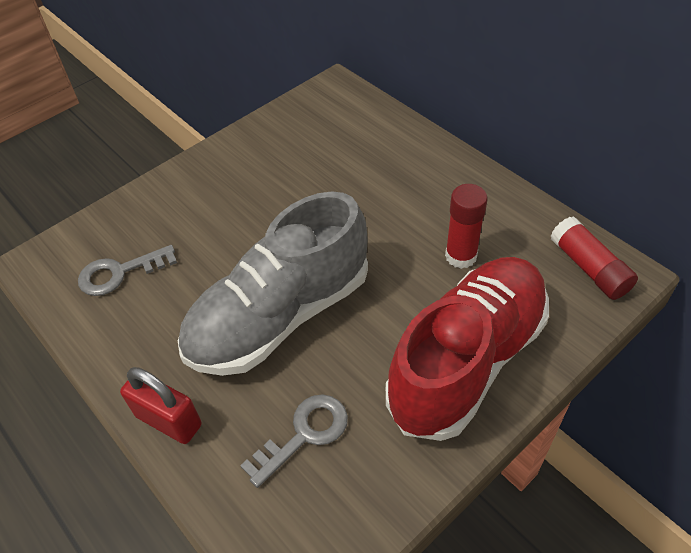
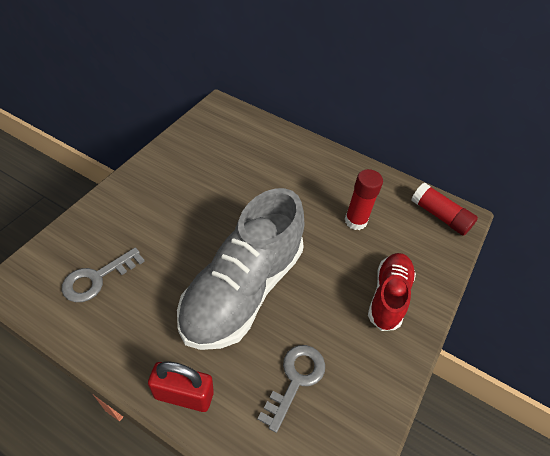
camera: 25 degrees left, 0 degrees up
(467, 360) = (388, 297): red shoe -> red shoe, size x0.54

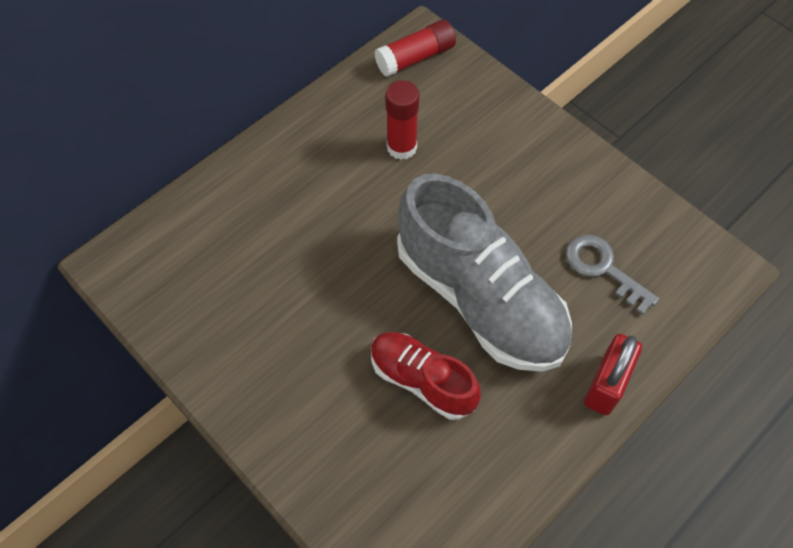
camera: 70 degrees left, 10 degrees up
(97, 278) = (427, 475): grey key -> none
(388, 297) = (518, 150): red shoe -> red shoe (422, 380)

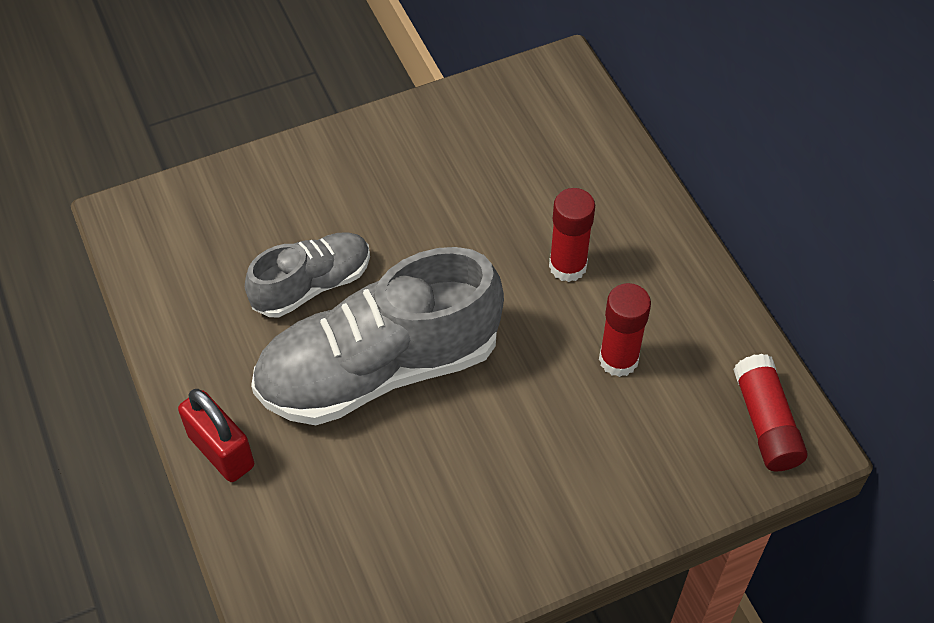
camera: 110 degrees right, 5 degrees down
(329, 200) = (567, 266): none -> red glue stick
(422, 380) = (312, 285): red shoe -> grey shoe
(603, 269) = (357, 512): grey key -> none

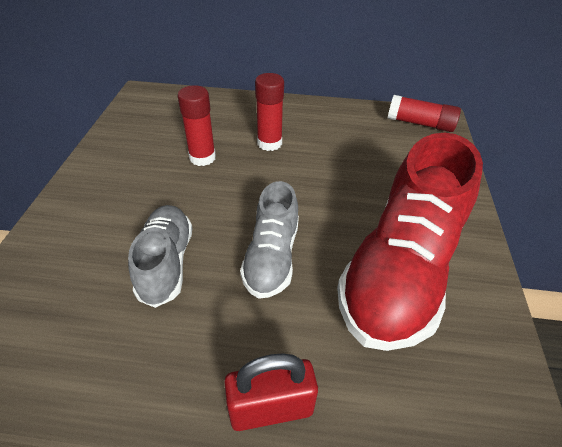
camera: 60 degrees left, 10 degrees down
(379, 369) = (272, 257): grey shoe -> grey shoe, size x0.54
(441, 496) = (400, 270): none -> red shoe
(618, 359) = (347, 152): red glue stick -> red glue stick (202, 157)

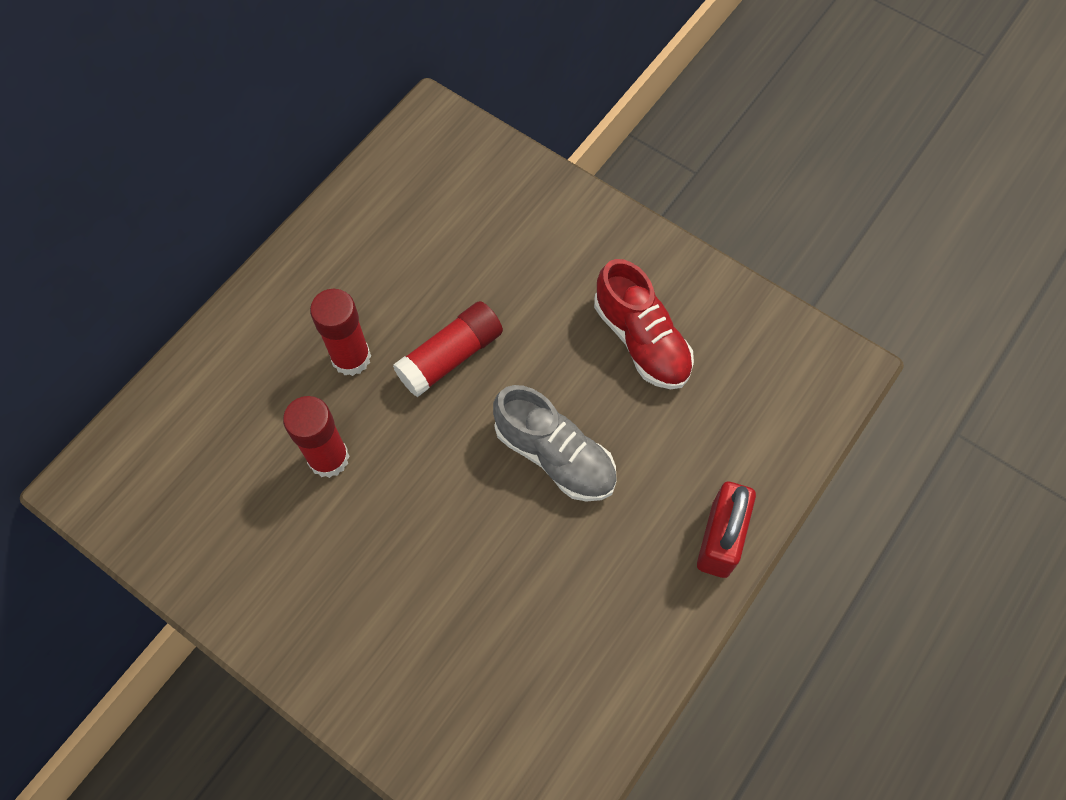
camera: 60 degrees left, 20 degrees up
(166, 263) = (501, 572): grey shoe -> none
(400, 270) = (641, 340): red shoe -> red shoe, size x0.54
(420, 123) = (429, 151): red glue stick -> red glue stick (450, 357)

